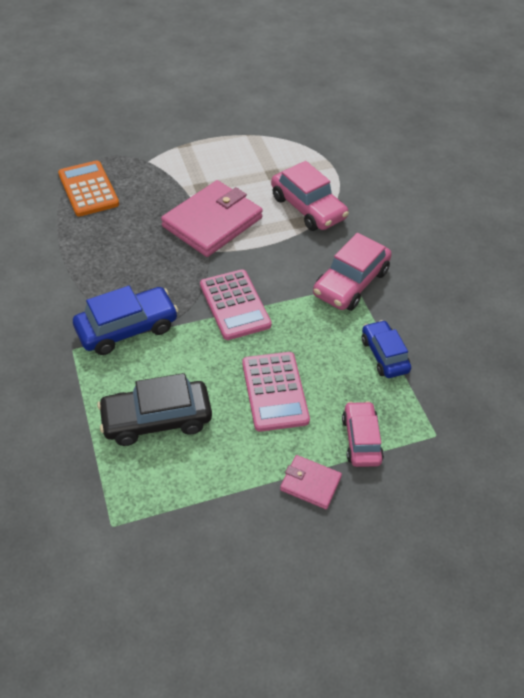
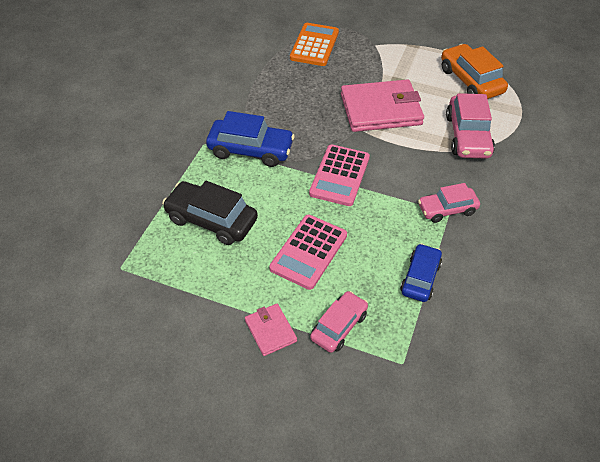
camera: 40 degrees right, 0 degrees up
(265, 155) = (470, 81): none -> orange car
(351, 283) = (447, 209): pink car -> pink car, size x0.65

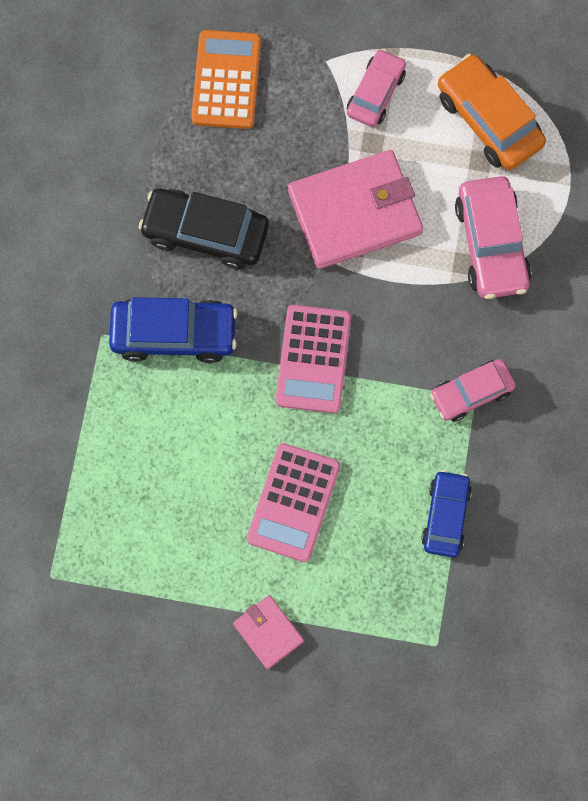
camera: 10 degrees left, 25 degrees up
(211, 220) = (150, 474): black car -> black car (205, 233)
(339, 326) = (351, 609): pink car -> pink car (375, 93)

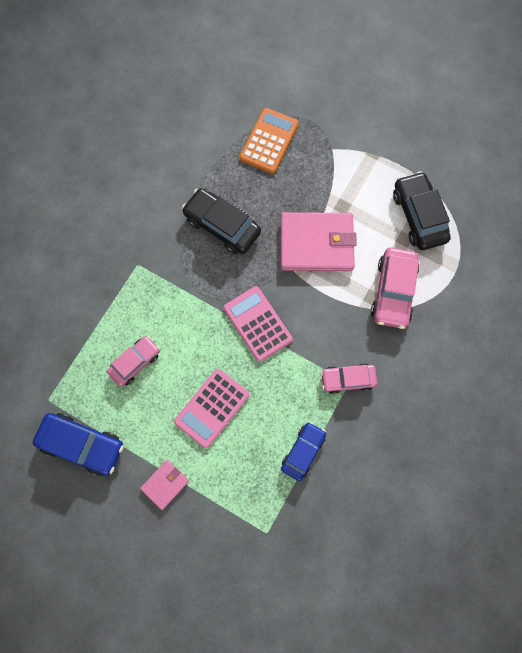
camera: 20 degrees right, 0 degrees up
(174, 334) = (180, 279): blue car -> blue car (82, 444)
(268, 632) = (165, 484): pink wallet -> pink wallet turned 60 degrees clockwise
(313, 359) = (257, 324): pink calculator -> pink calculator turned 120 degrees clockwise
(375, 93) = (355, 178): pink car -> pink car (135, 362)
(488, 120) = (418, 216): orange car -> black car

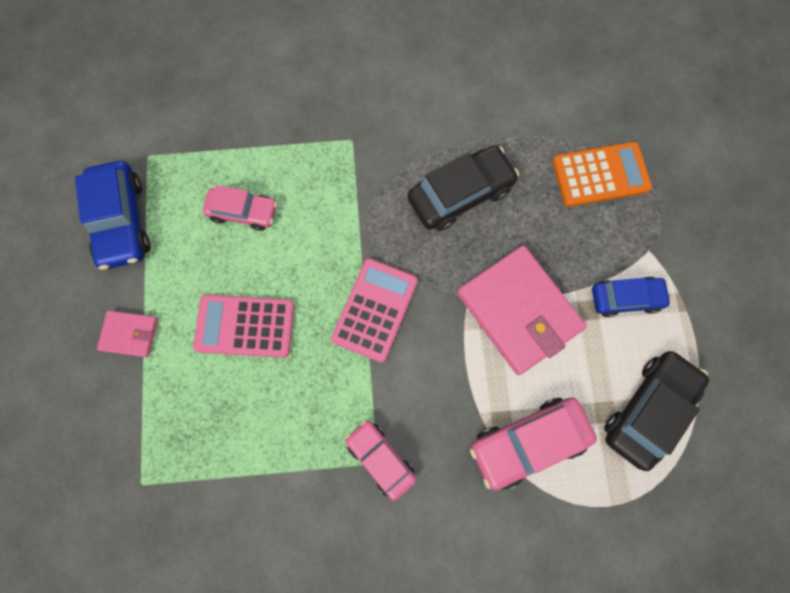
camera: 55 degrees right, 0 degrees up
(222, 226) = (460, 194): black car -> black car turned 60 degrees clockwise
(303, 451) = (260, 463): blue car -> blue car (625, 298)

